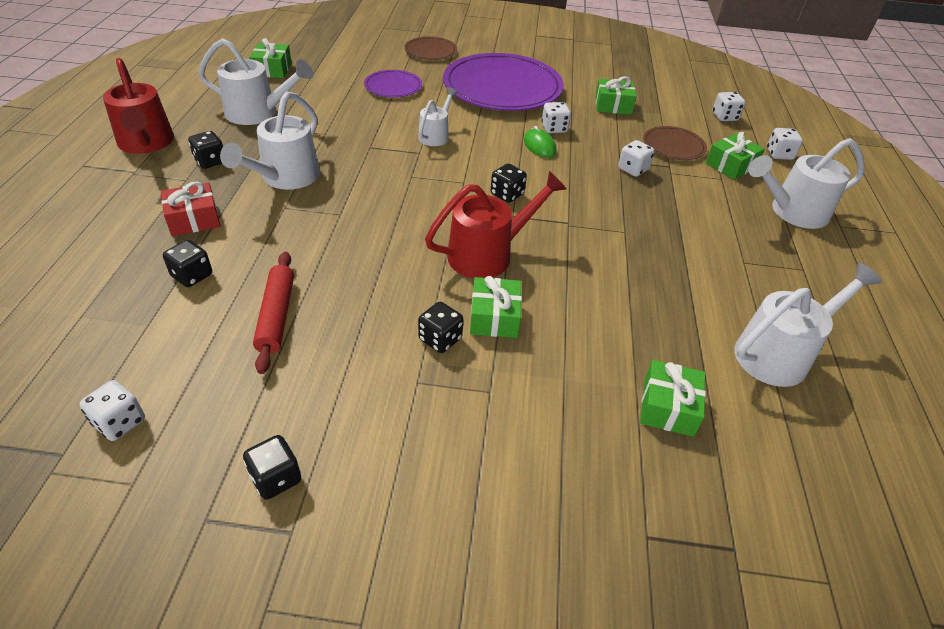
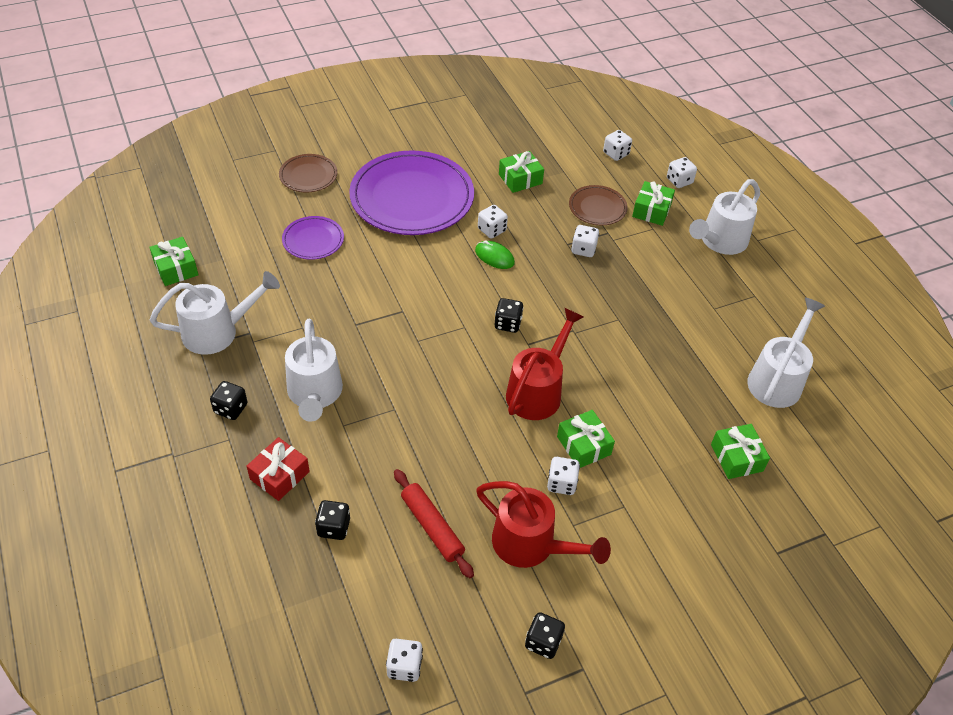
camera: 30 degrees left, 5 degrees up
(146, 144) = (150, 418): red watering can -> red watering can (532, 545)
(436, 135) = (400, 284): white watering can -> none
(440, 339) = (561, 483): black dice -> white dice

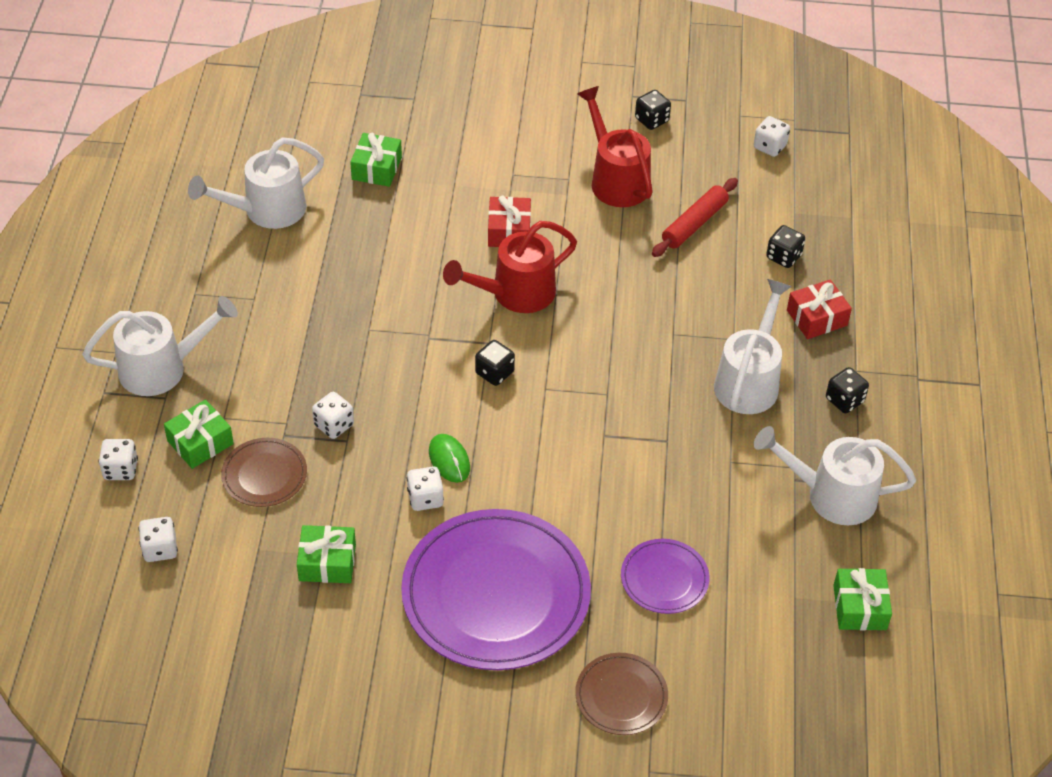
camera: 150 degrees left, 0 degrees up
(432, 527) = (694, 224): red rolling pin -> red rolling pin turned 45 degrees clockwise
(561, 483) = (554, 211): white dice -> none
(584, 445) = (509, 231): green gift -> red gift

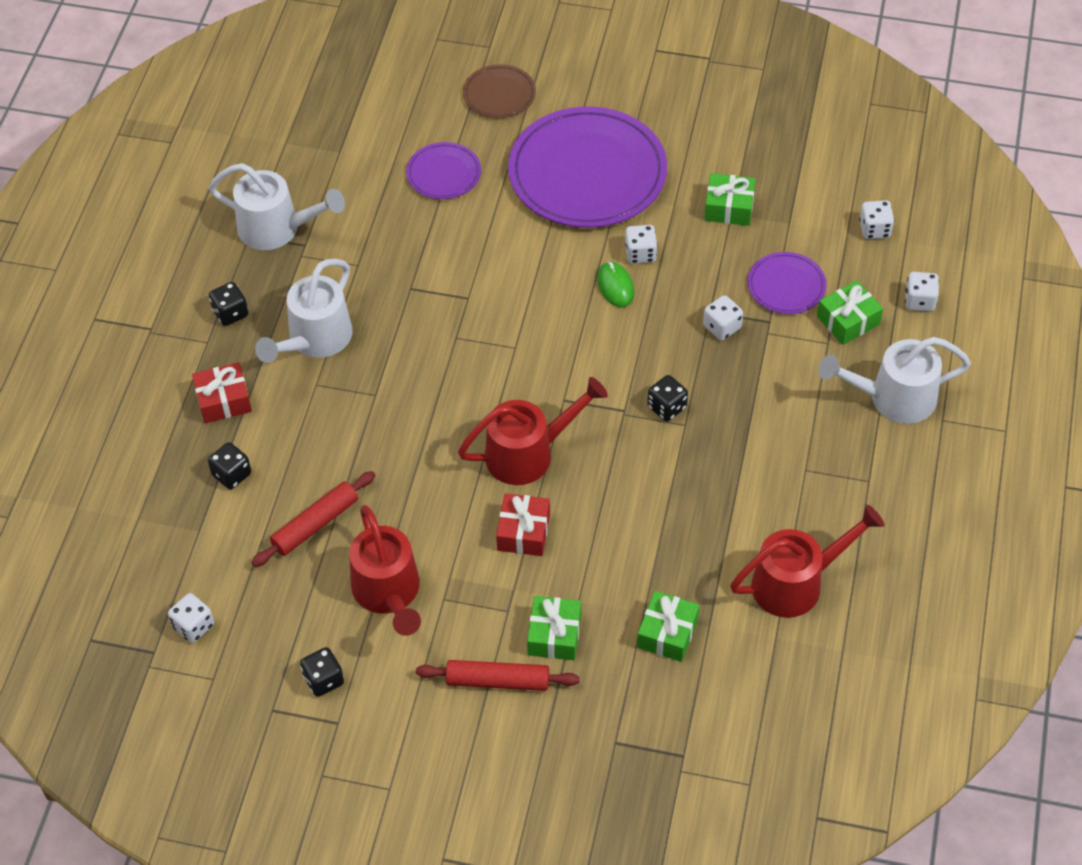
camera: 170 degrees left, 5 degrees up
(264, 475) = (786, 286): brown plate -> purple plate
(265, 211) = (797, 582): white watering can -> red watering can
(494, 373) = (562, 367): black dice -> black dice (667, 407)
(512, 128) = (498, 681): none -> red rolling pin
(859, 607) = (289, 140): green gift -> green gift (554, 635)

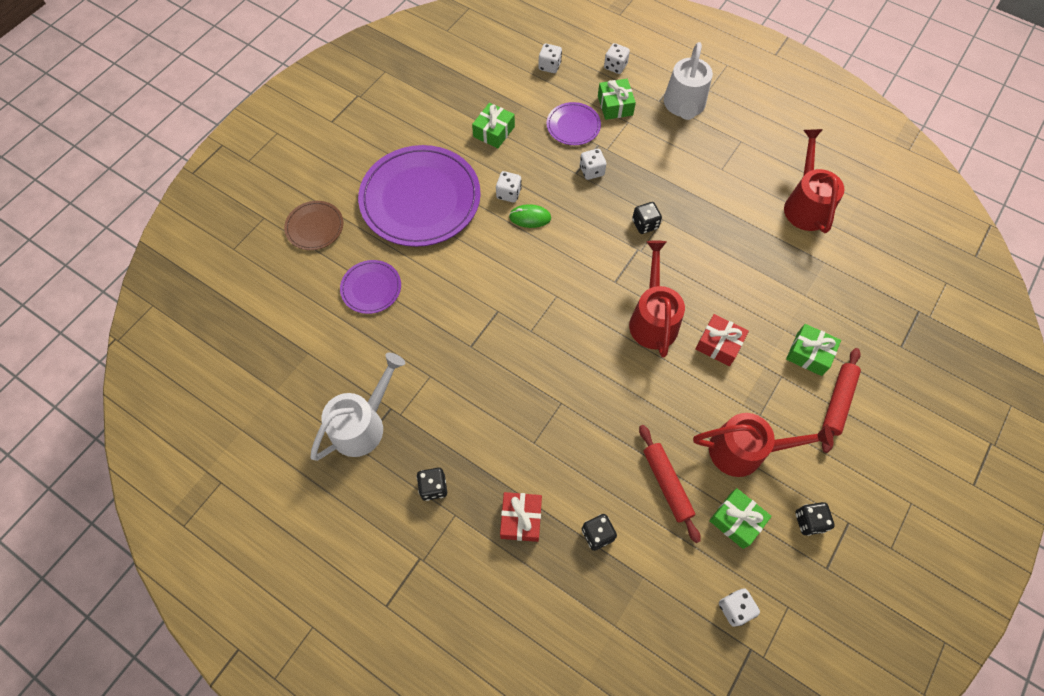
camera: 70 degrees left, 10 degrees up
(314, 340) = (490, 431): white watering can -> none
(667, 633) = (824, 287): green gift -> green gift (736, 520)

